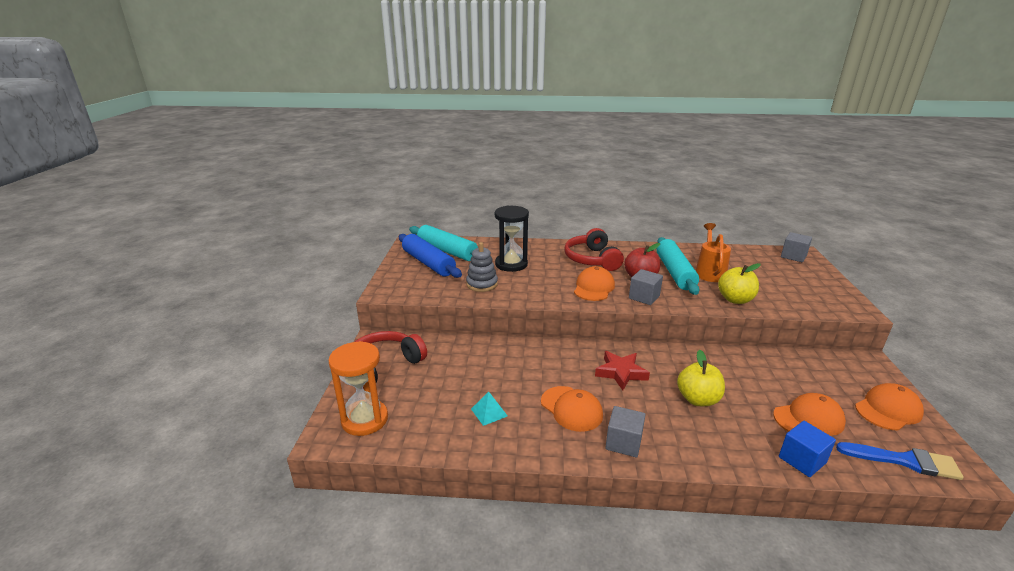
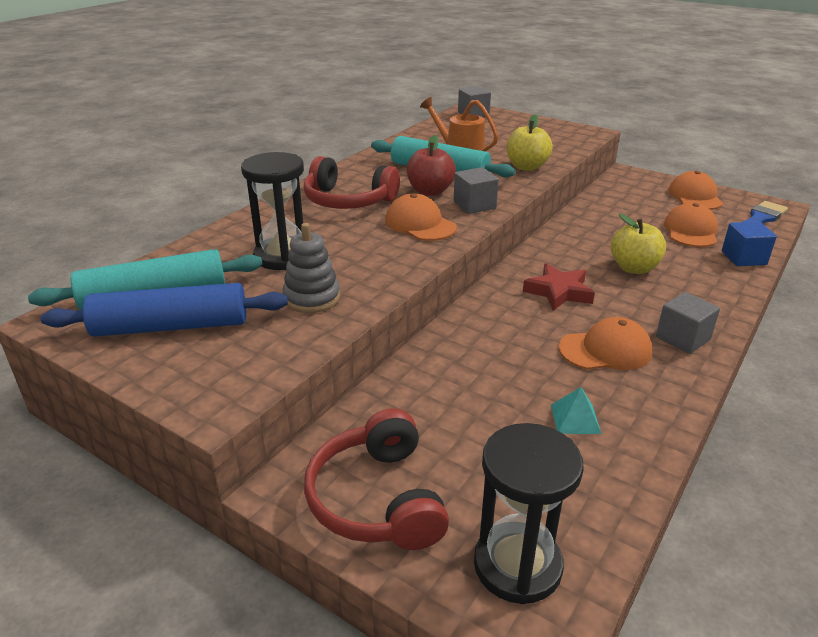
camera: 60 degrees left, 5 degrees up
(365, 419) = (517, 565): orange hourglass -> black hourglass

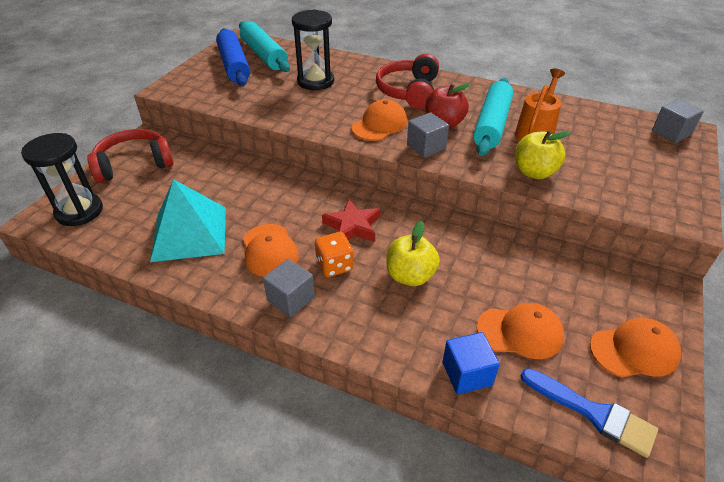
camera: 80 degrees right, 10 degrees up
(312, 298) = (266, 98): grey stacking toy -> none
(575, 419) = (190, 233): turquoise pyramid -> turquoise pyramid, size x2.41
(625, 308) = (334, 265): none -> orange dice

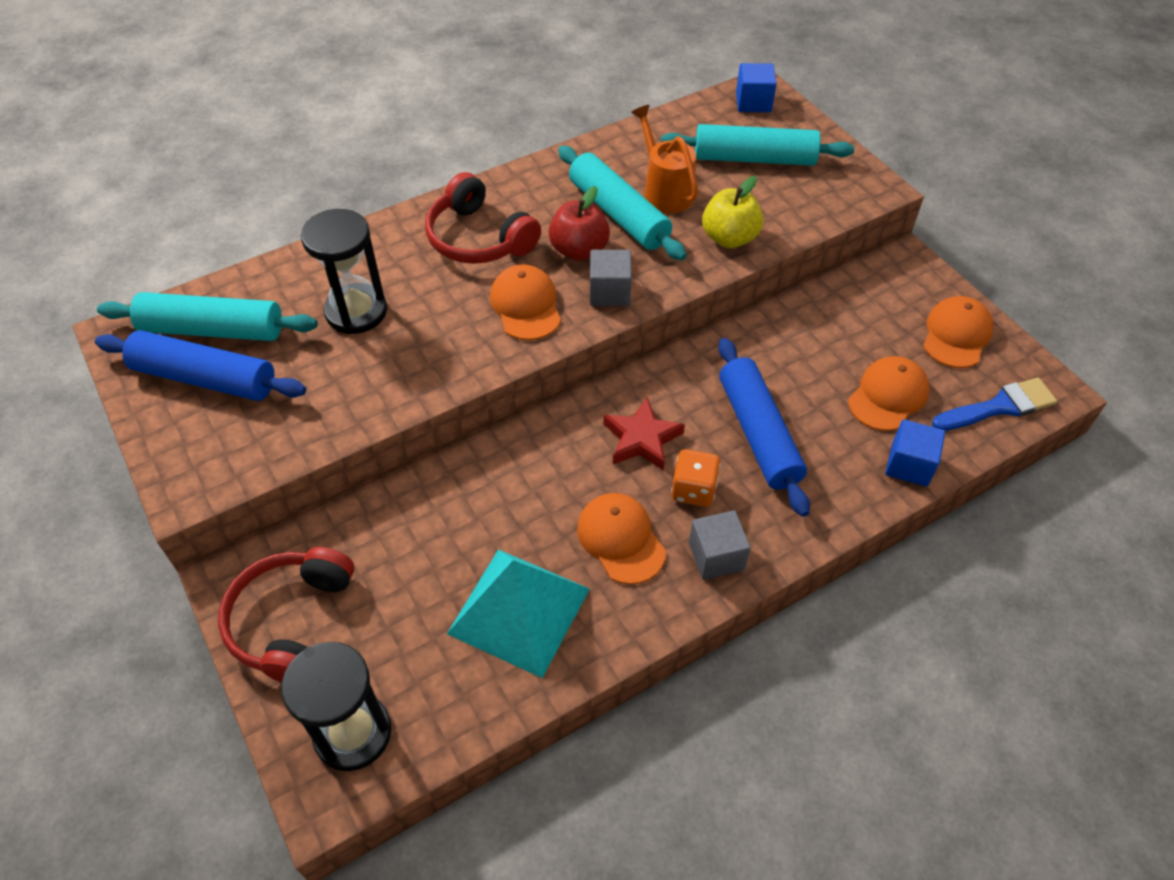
camera: 55 degrees left, 10 degrees up
(269, 250) = (620, 539): orange cap -> orange cap turned 135 degrees counterclockwise
(410, 276) = (758, 433): yellow apple -> blue rolling pin
(621, 153) = (754, 159): none -> turquoise rolling pin
(671, 132) = (753, 102): grey cube -> blue cube

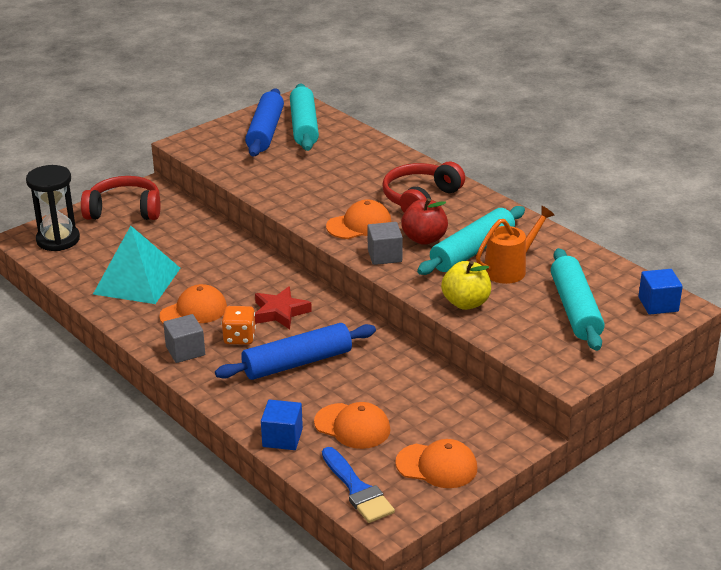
camera: 80 degrees right, 20 degrees down
(356, 311) = (333, 167): black hourglass -> none

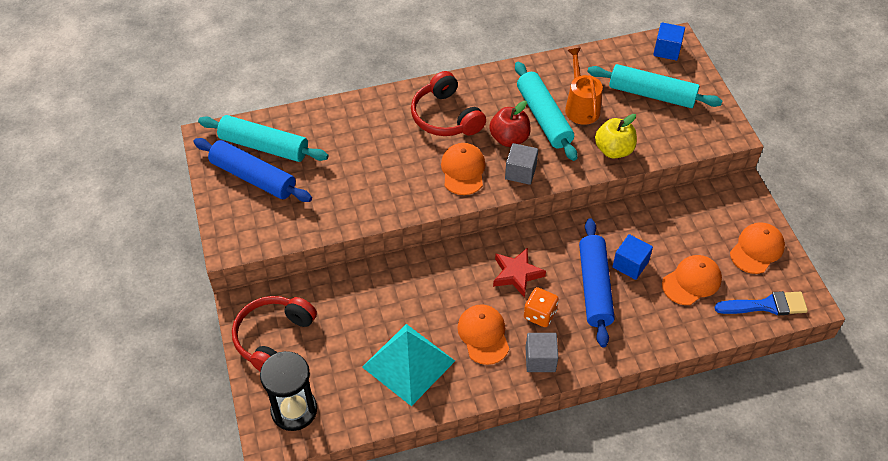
camera: 65 degrees left, 20 degrees up
(282, 438) = (688, 330): blue cube -> blue cube (630, 264)

